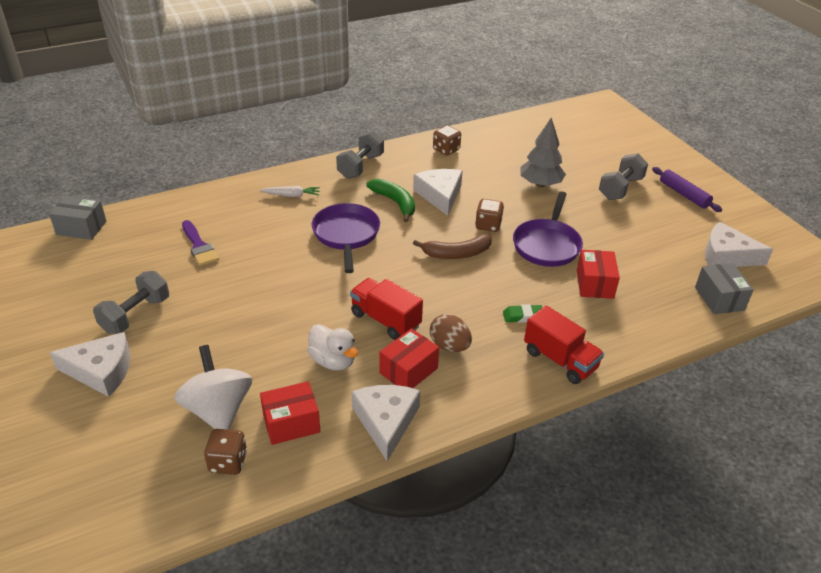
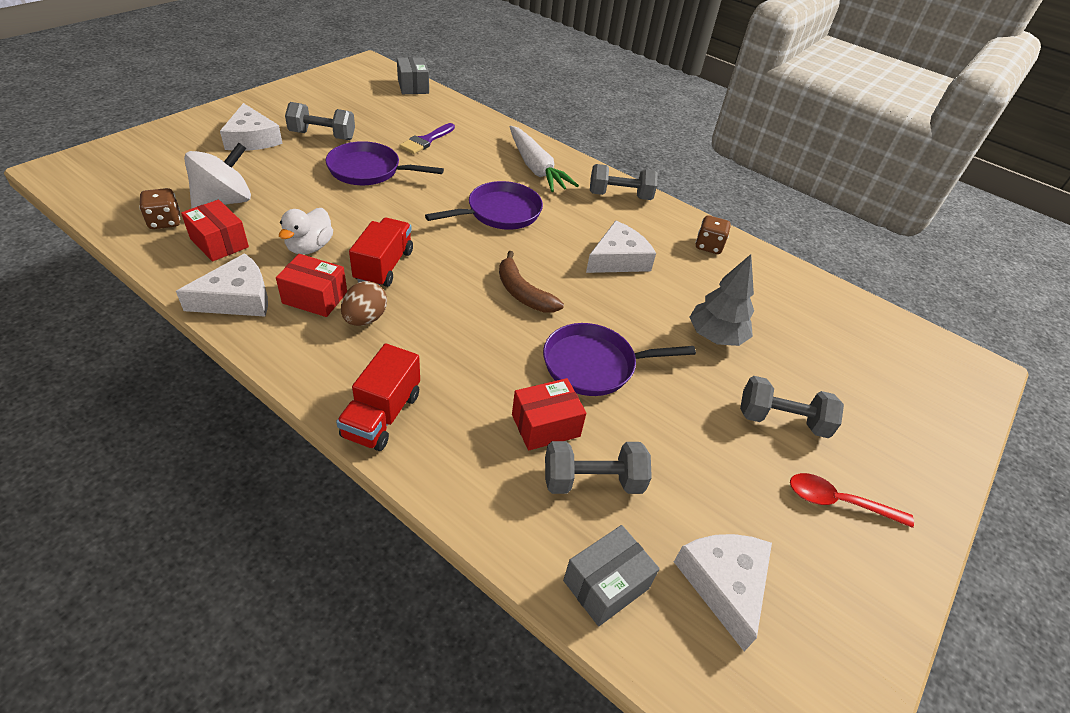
camera: 60 degrees right, 5 degrees up
(227, 296) = (369, 170): none -> purple pan
(292, 195) = (536, 168): white carrot -> white carrot, size x2.00
(395, 203) = (578, 231): green banana -> none
(488, 225) = (593, 307): brown dice -> none
(523, 316) = (445, 368): green eraser -> none
(646, 279) = (592, 481): none -> grey dumbbell
(684, 194) = (839, 502): purple rolling pin -> red spoon

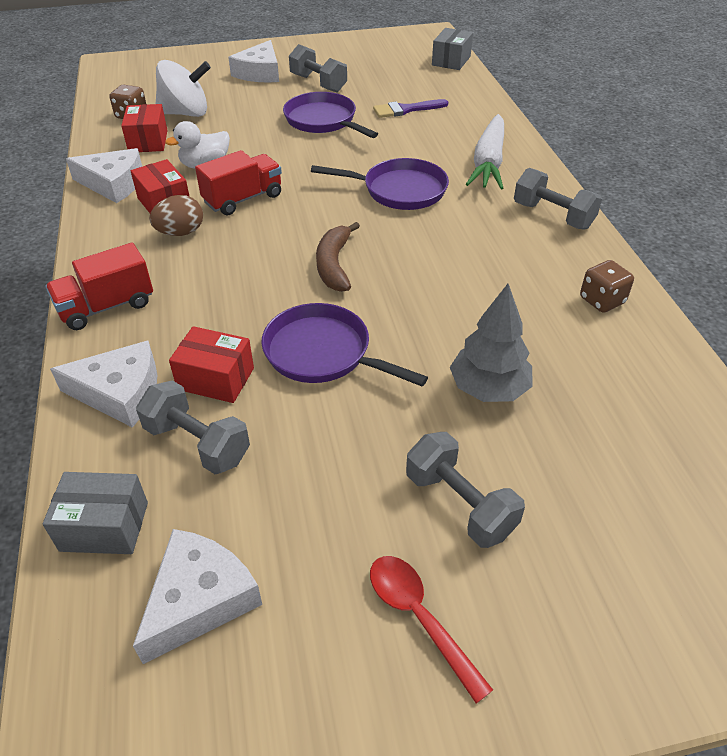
camera: 45 degrees right, 0 degrees up
(618, 259) = (471, 273): white cheese -> white cheese (120, 393)

